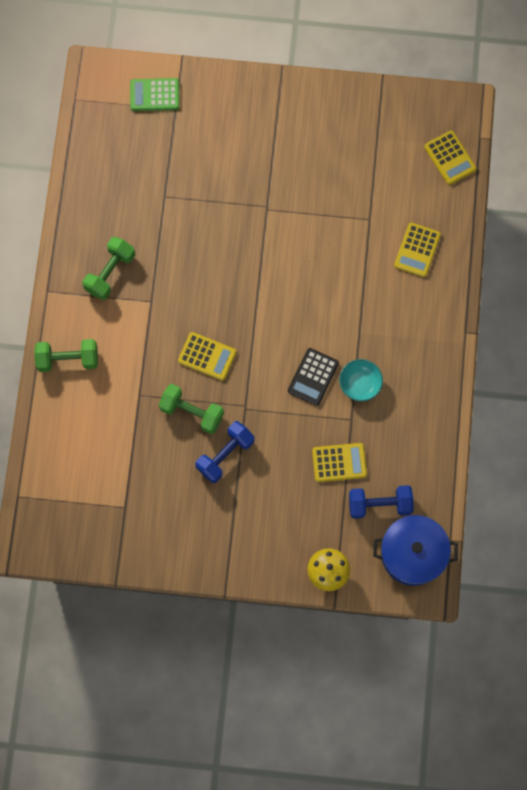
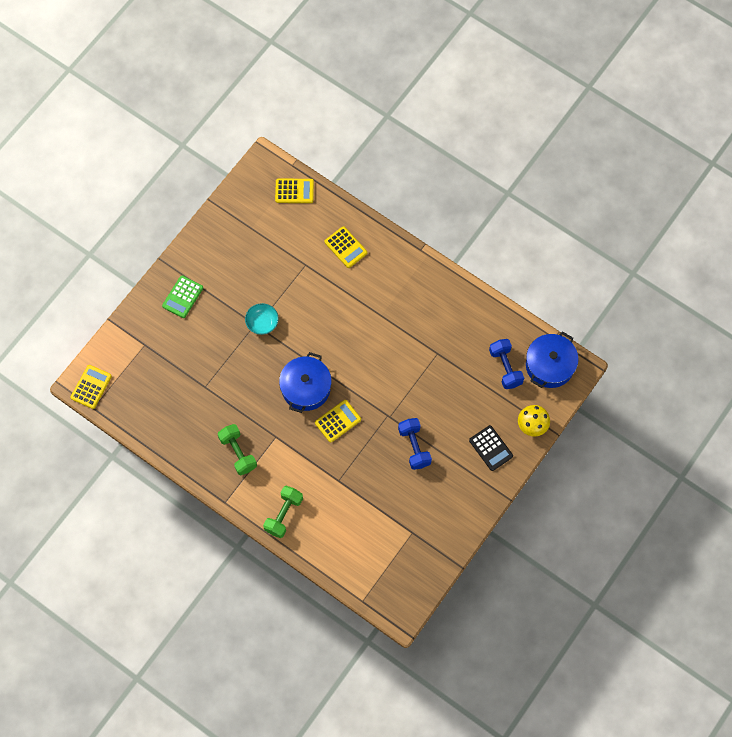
camera: 60 degrees left, 5 degrees down
(154, 95) = (125, 353): green calculator -> green calculator (182, 297)
(192, 412) = (371, 452): green dumbbell -> none
(225, 301) = (306, 388): none -> blue pot
(313, 377) = (393, 361): black calculator -> black calculator (490, 448)
(339, 462) = (462, 377): yellow calculator -> yellow calculator (91, 387)
(360, 384) = (416, 334): turquoise bowl -> turquoise bowl (262, 323)
(379, 504) = (505, 367): blue dumbbell -> blue dumbbell turned 45 degrees counterclockwise

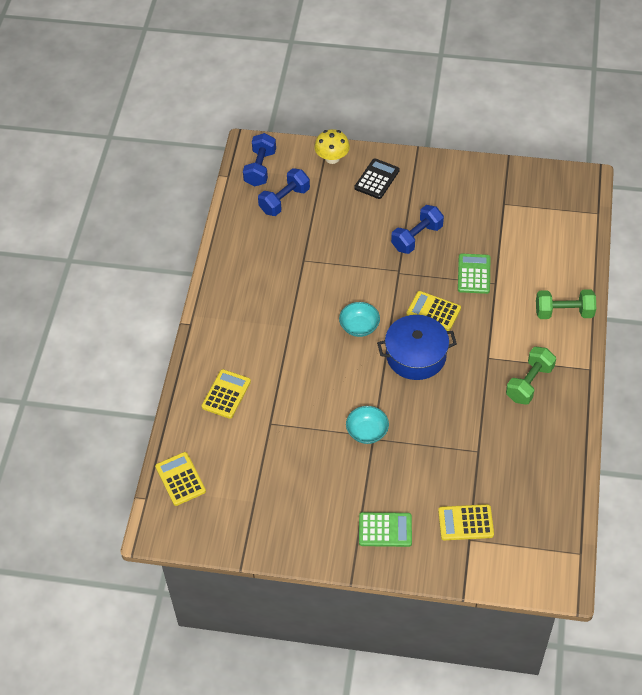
camera: 115 degrees left, 15 degrees down
(91, 387) = (557, 569): yellow calculator -> yellow calculator (465, 523)
(353, 362) = (359, 327): none -> turquoise bowl
(355, 469) = (474, 274): none -> green calculator
(550, 365) = (260, 168): blue pot -> blue dumbbell

